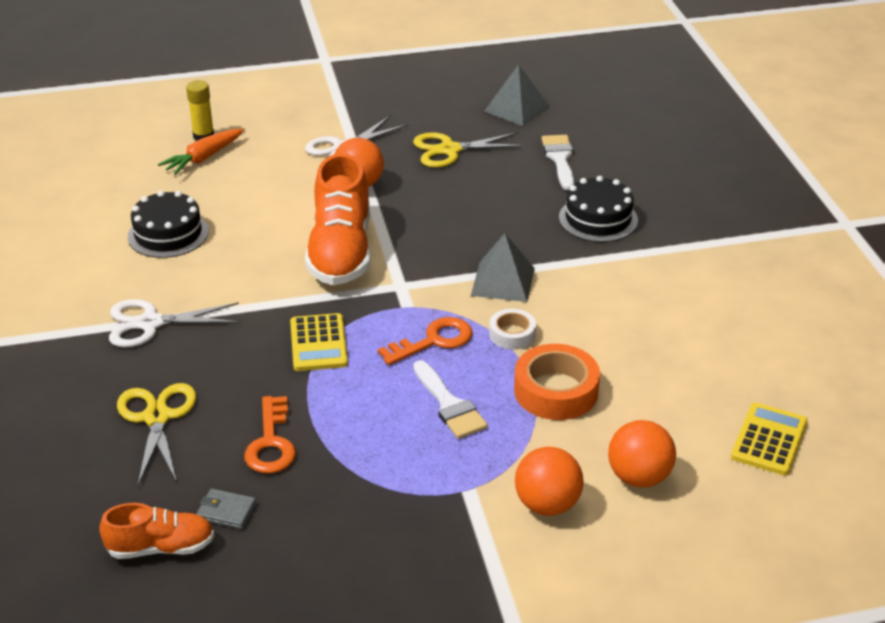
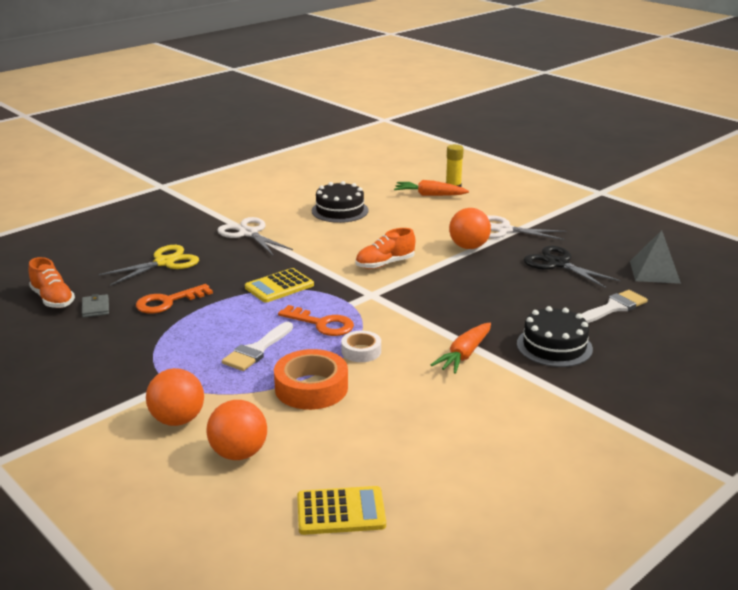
camera: 60 degrees right, 10 degrees down
(341, 252) = (385, 264): orange shoe -> orange shoe, size x0.56
(449, 150) = (558, 264): yellow scissors -> black scissors
(503, 281) = (420, 330): grey pyramid -> none
(571, 274) = (464, 355): none -> orange carrot

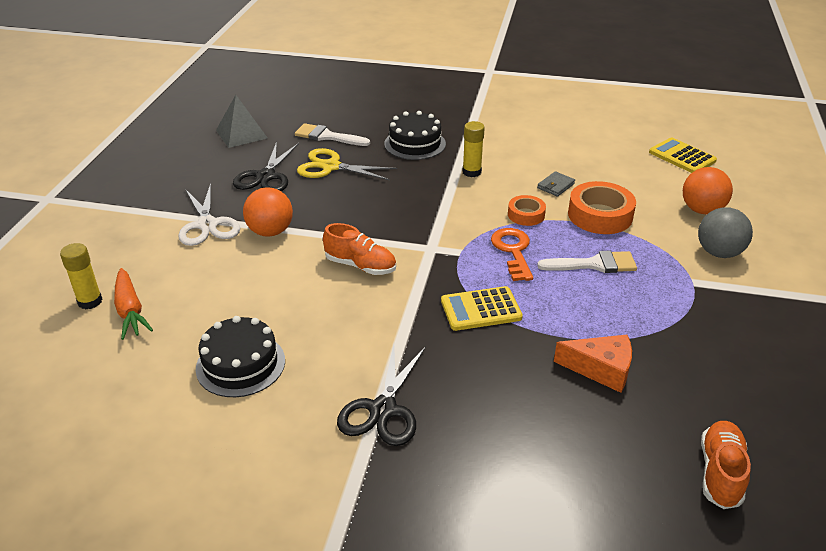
camera: 125 degrees left, 10 degrees up
(95, 308) = (682, 418): grey wallet -> grey wallet (555, 186)
(164, 262) = (534, 436): yellow scissors -> yellow scissors (331, 167)
(168, 302) = (601, 369): orange key -> orange cheese
(177, 420) = (719, 252): orange ball -> grey ball
(248, 233) = (383, 410): white scissors -> black scissors
(279, 286) = (481, 309): yellow calculator -> yellow calculator turned 150 degrees clockwise
(361, 351) = (526, 215): white tape -> orange tape
(464, 355) = (471, 172): orange carrot -> yellow glue stick

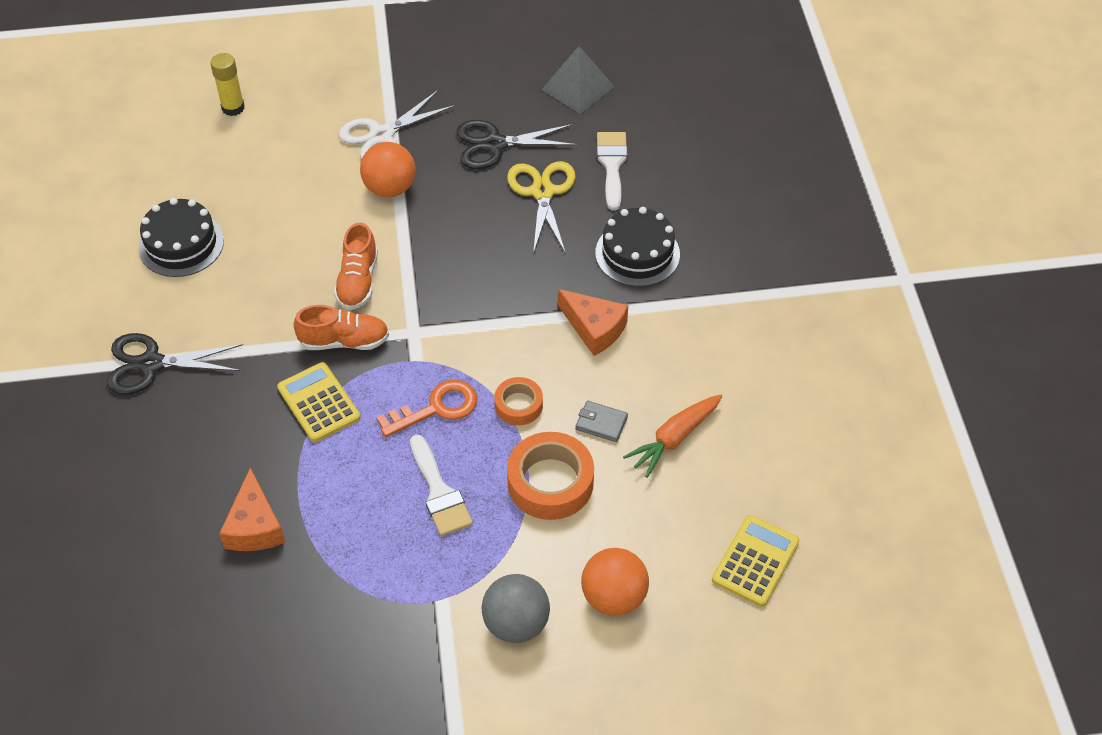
camera: 70 degrees right, 15 degrees up
(130, 310) = (229, 140): orange carrot -> orange carrot (674, 438)
(471, 172) = (594, 328): yellow glue stick -> orange cheese
(720, 473) = (134, 645): orange shoe -> orange shoe (344, 341)

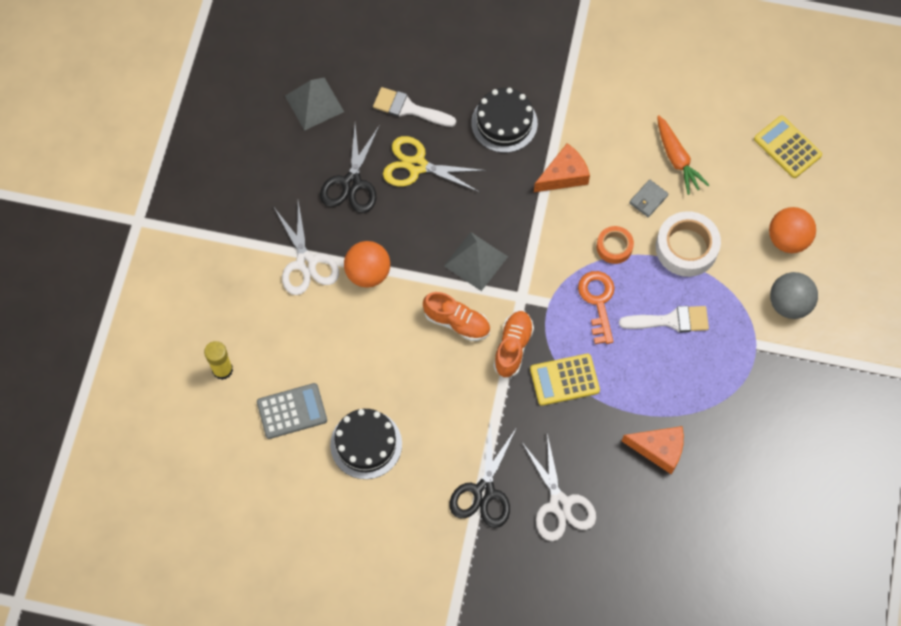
camera: 70 degrees left, 15 degrees up
(153, 441) = (559, 504): none -> white scissors
(202, 173) = (292, 411): none -> grey calculator
(443, 277) = (476, 261): none -> grey pyramid
(550, 482) = (686, 248): orange tape -> white tape

